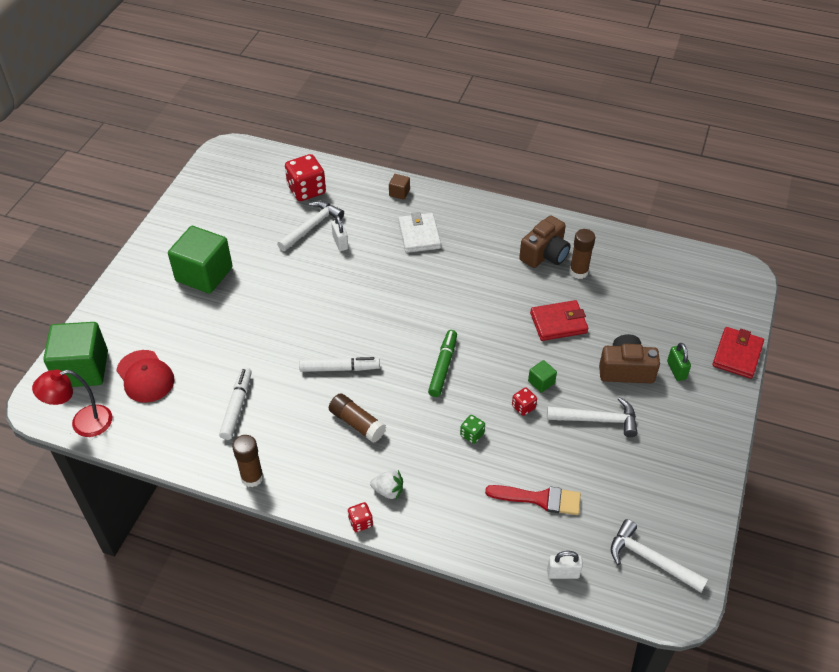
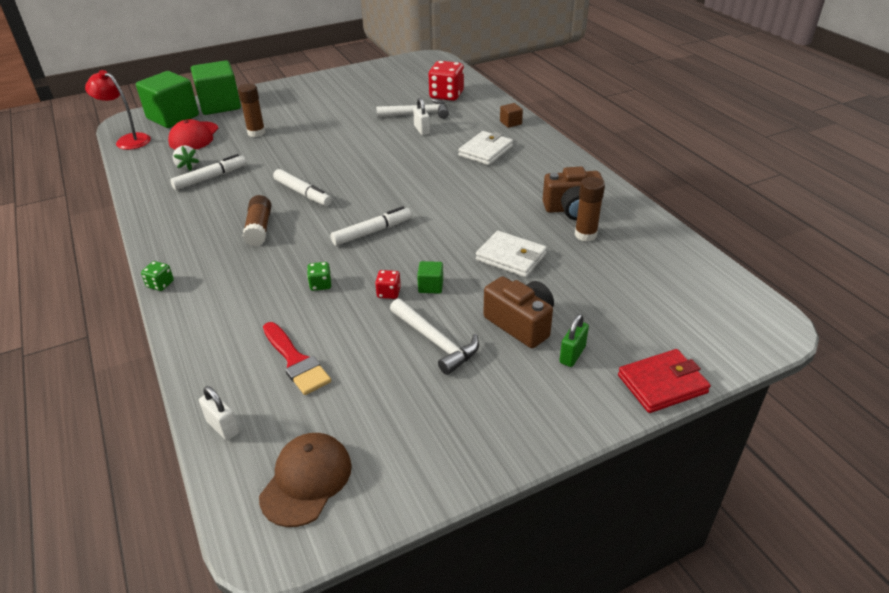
camera: 45 degrees right, 10 degrees down
(204, 274) = (311, 107): green cube -> green cube (220, 105)
(252, 477) = (152, 217): brown glue stick -> brown glue stick (256, 133)
(340, 243) = (422, 130): white padlock -> white padlock turned 45 degrees counterclockwise
(360, 522) = (160, 284): red dice -> green dice
(388, 491) = (208, 279): white strawberry -> white strawberry (187, 166)
(443, 367) = (372, 232): green marker -> white marker
(558, 323) = (511, 257): red wallet -> white wallet
(650, 559) = (306, 480): white hammer -> brown cap

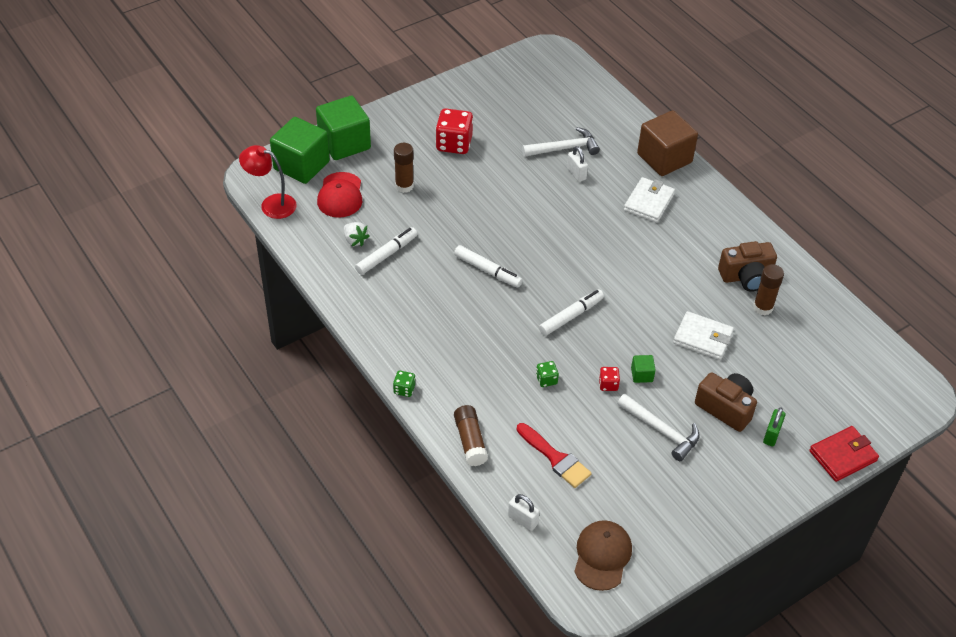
camera: 10 degrees left, 10 degrees up
(259, 228) = (464, 319): brown glue stick -> brown glue stick (470, 441)
(446, 95) = (586, 116): red dice -> red dice (454, 144)
(510, 123) = (664, 158): brown cube -> brown cube, size x2.36

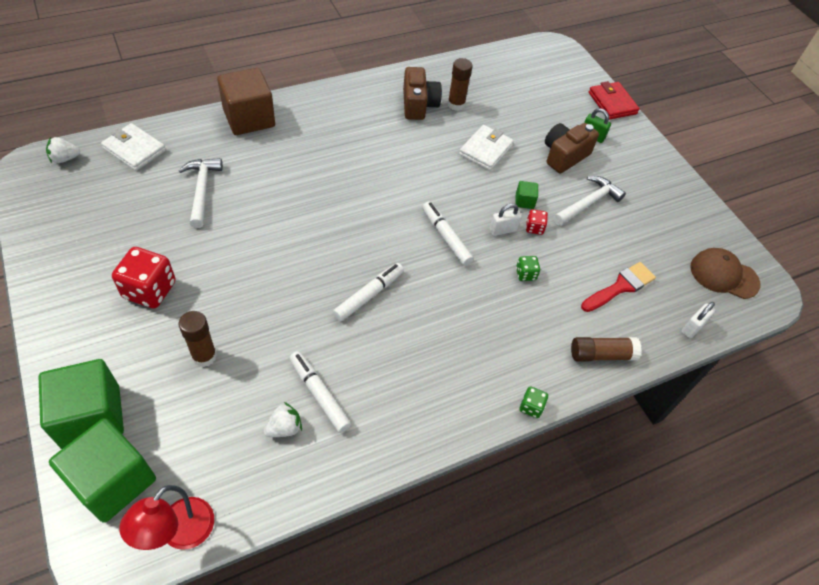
camera: 85 degrees left, 5 degrees up
(340, 195) = (194, 435): red cap -> none
(566, 65) = (65, 159): none -> white strawberry
(576, 173) = (245, 189): white padlock -> white padlock (503, 230)
(648, 202) = (306, 144): white wallet -> white wallet (134, 150)

